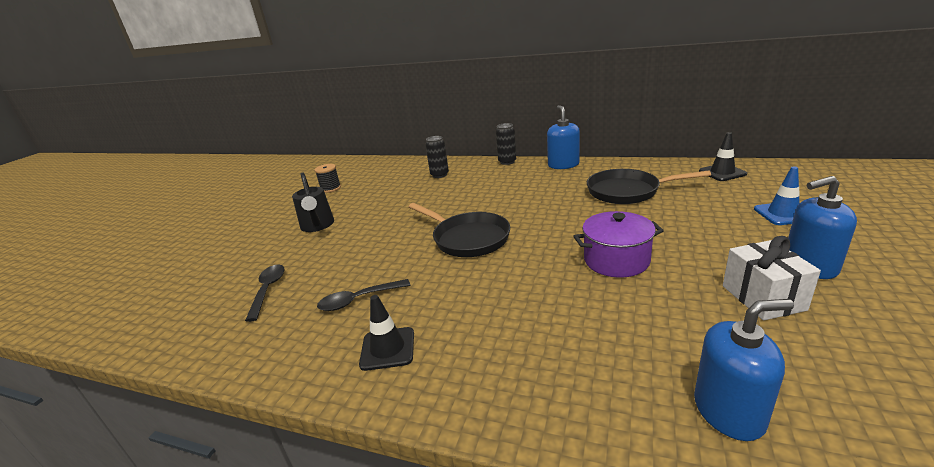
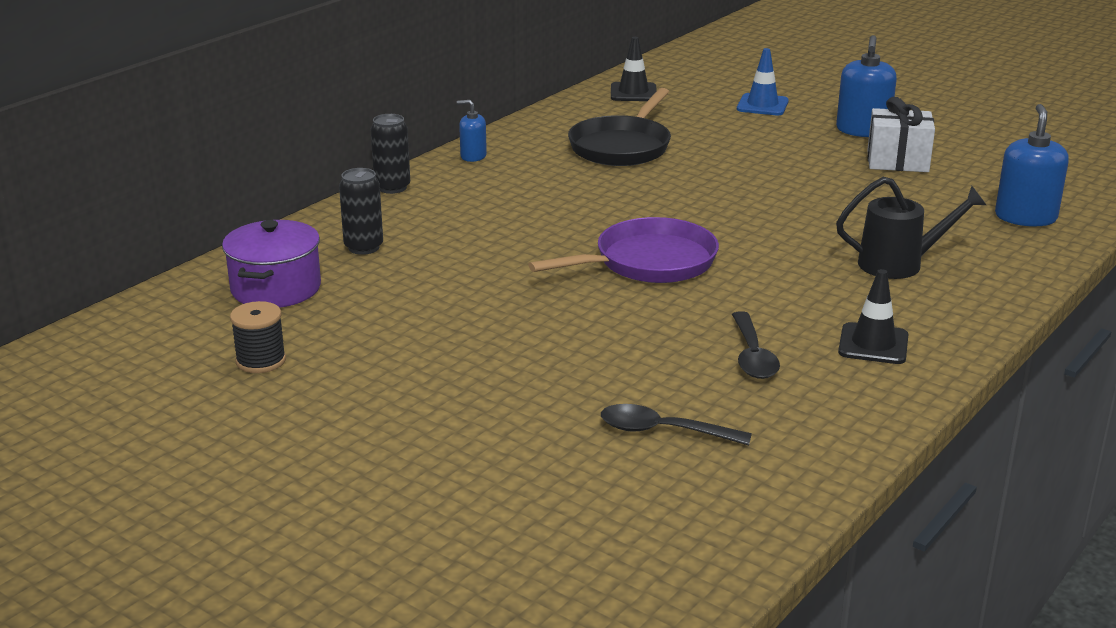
camera: 75 degrees left, 0 degrees up
(318, 226) = (454, 381): black watering can -> black watering can (900, 264)
(468, 238) = (648, 262): black pan -> purple pan
(563, 165) = (473, 156): blue soap dispenser -> blue soap dispenser, size x0.58
(616, 260) = (786, 196): purple pot -> purple pot (276, 288)

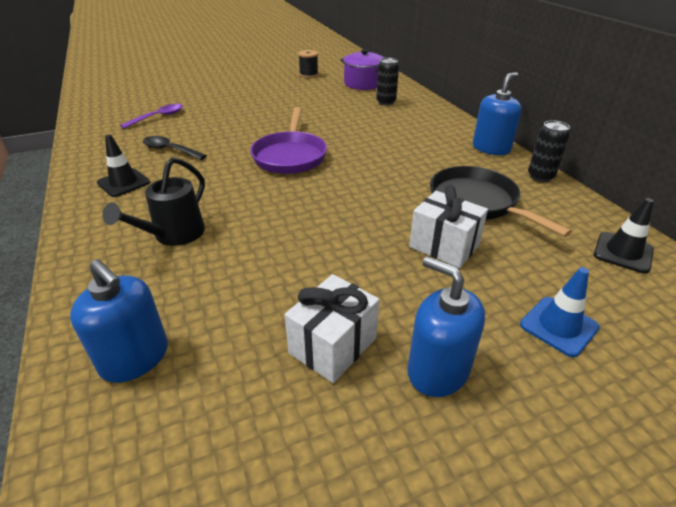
camera: 120 degrees right, 10 degrees up
(392, 187) = (455, 119): black can -> black can (540, 176)
(473, 156) = (491, 148): blue soap dispenser -> blue soap dispenser, size x1.73
(663, 431) = (158, 117): black spoon -> purple spoon
(721, 149) = (444, 246): none -> white gift

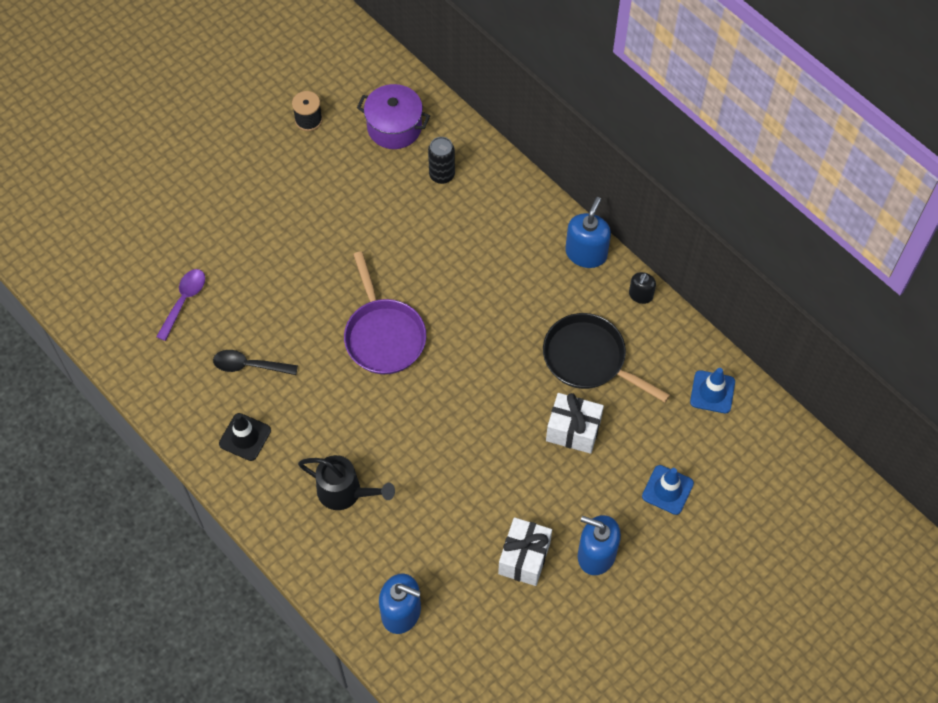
camera: 20 degrees left, 25 degrees up
(173, 235) = (346, 492): black watering can -> black watering can turned 75 degrees counterclockwise
(540, 176) = (640, 295): black can -> black soap dispenser
(623, 252) = (712, 392): black traffic cone -> blue traffic cone

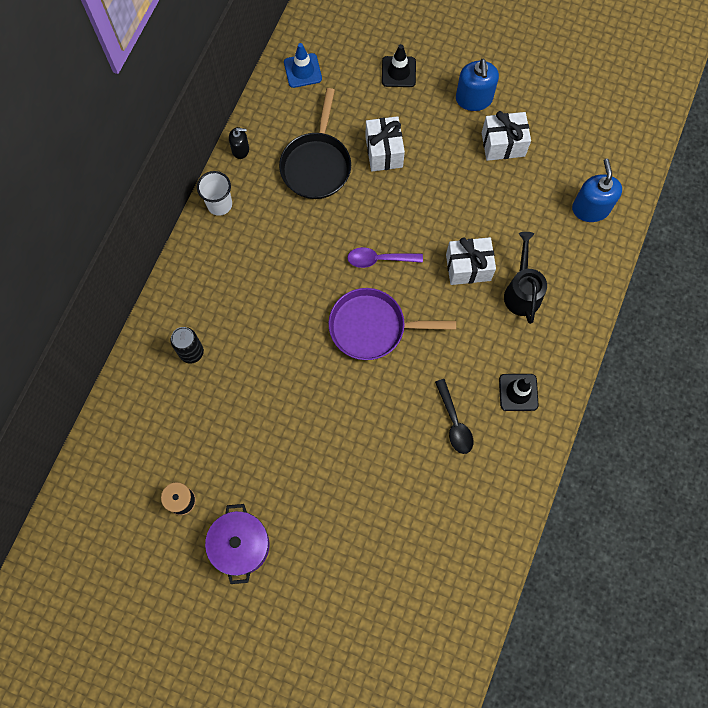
camera: 115 degrees left, 10 degrees up
(184, 301) = (422, 513): purple spoon -> purple spoon (379, 259)
(383, 335) = (372, 327): purple pan -> purple pan turned 135 degrees counterclockwise
(394, 127) = (157, 417): purple pot -> purple pot (240, 545)
(399, 453) = (468, 267): none -> white gift
(586, 253) = (219, 204): blue soap dispenser -> white cup
(667, 490) = (398, 72): blue traffic cone -> black traffic cone

